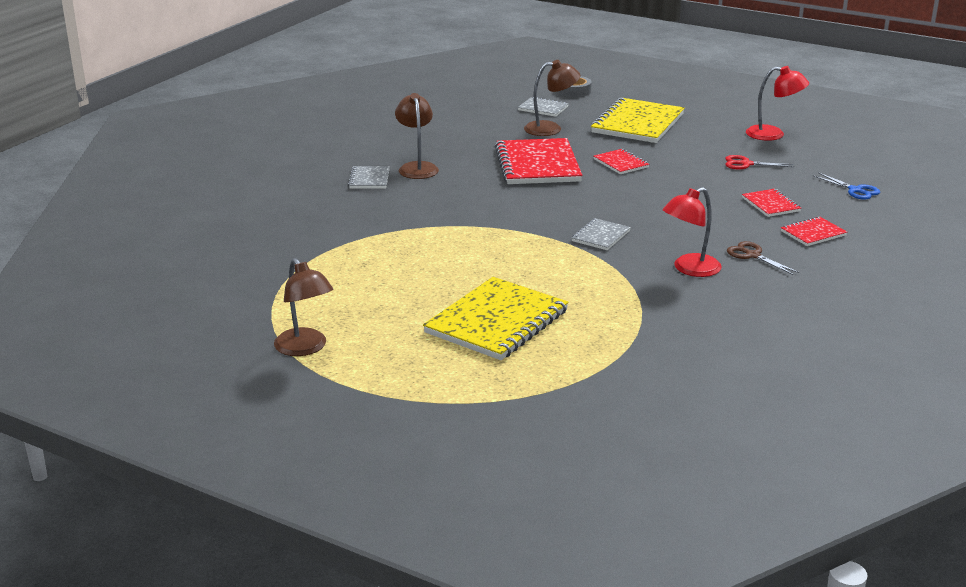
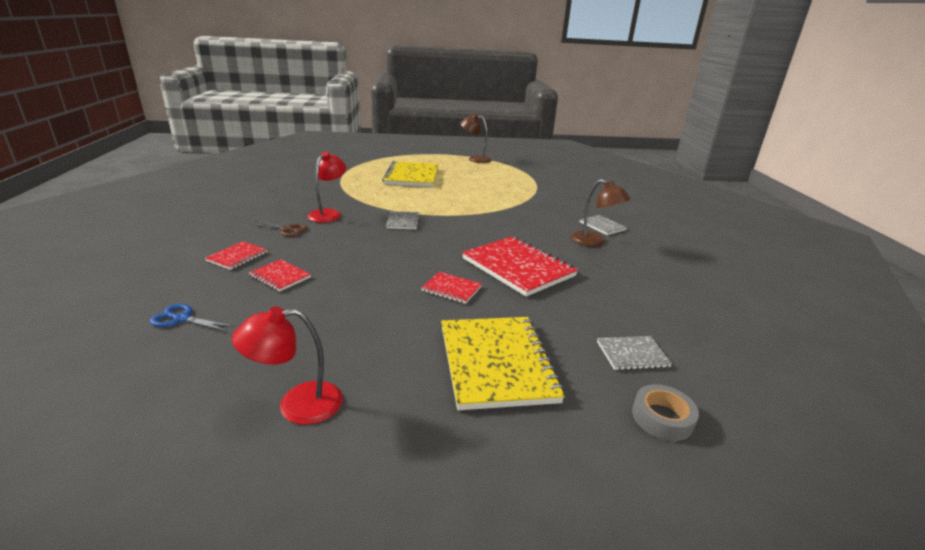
camera: 145 degrees right, 0 degrees up
(550, 128) = (572, 318): brown lamp -> none
(746, 164) = (320, 325): red scissors -> none

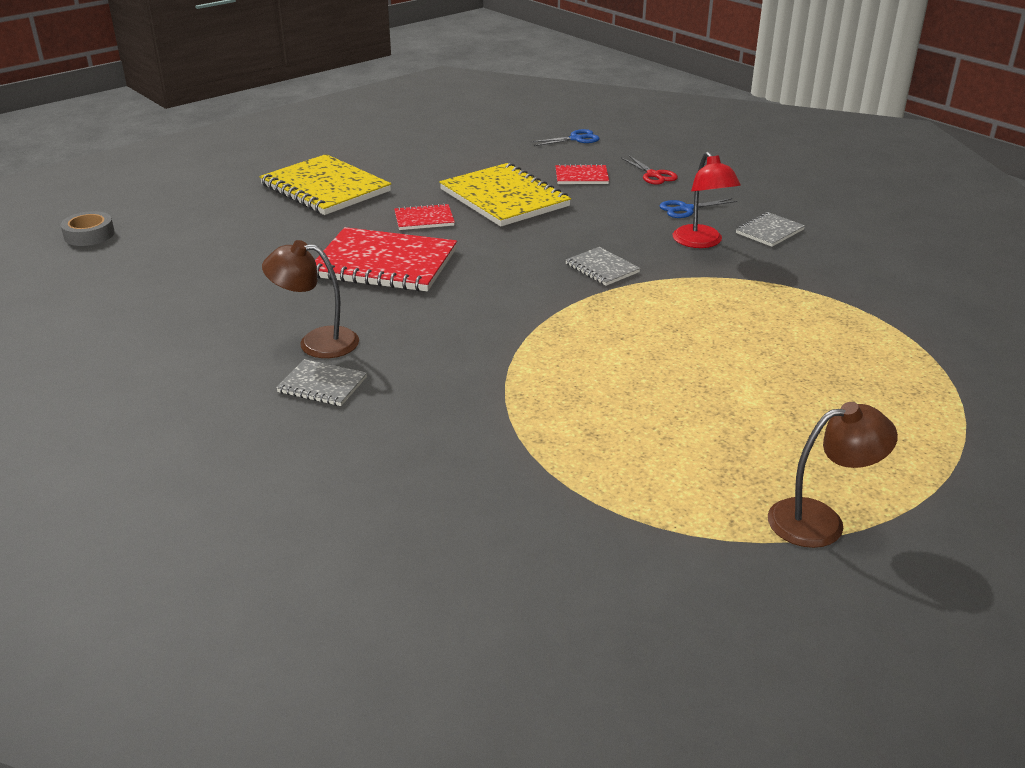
camera: 145 degrees right, 5 degrees up
(237, 257) = (653, 175): red notebook -> red scissors
(287, 230) = (685, 209): brown scissors -> blue scissors
(297, 405) = (422, 138): red lamp -> none
(412, 176) = (784, 368): yellow notebook -> yellow notebook (504, 198)
(632, 354) = (218, 227): grey notebook -> grey notebook (769, 231)
(662, 418) = (186, 199): grey tape -> grey tape (89, 235)

